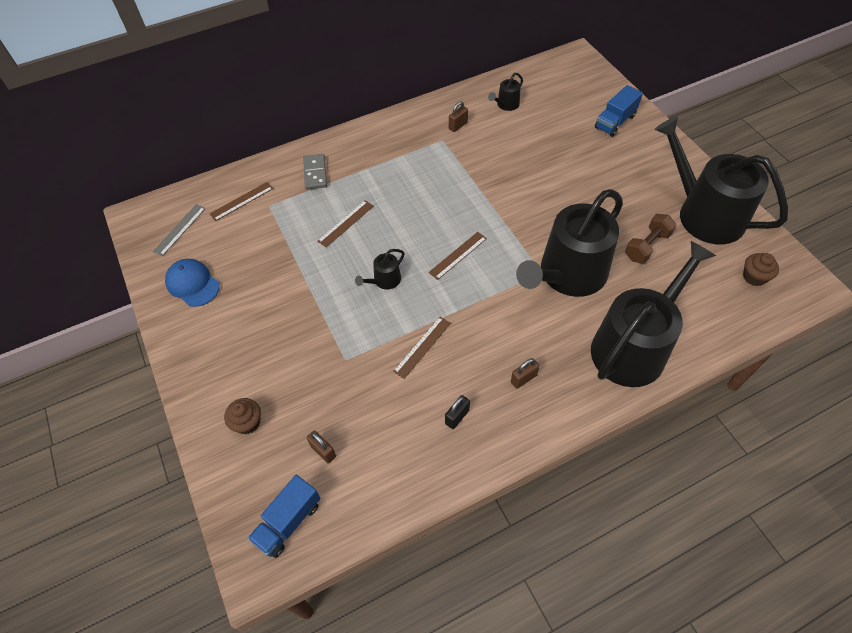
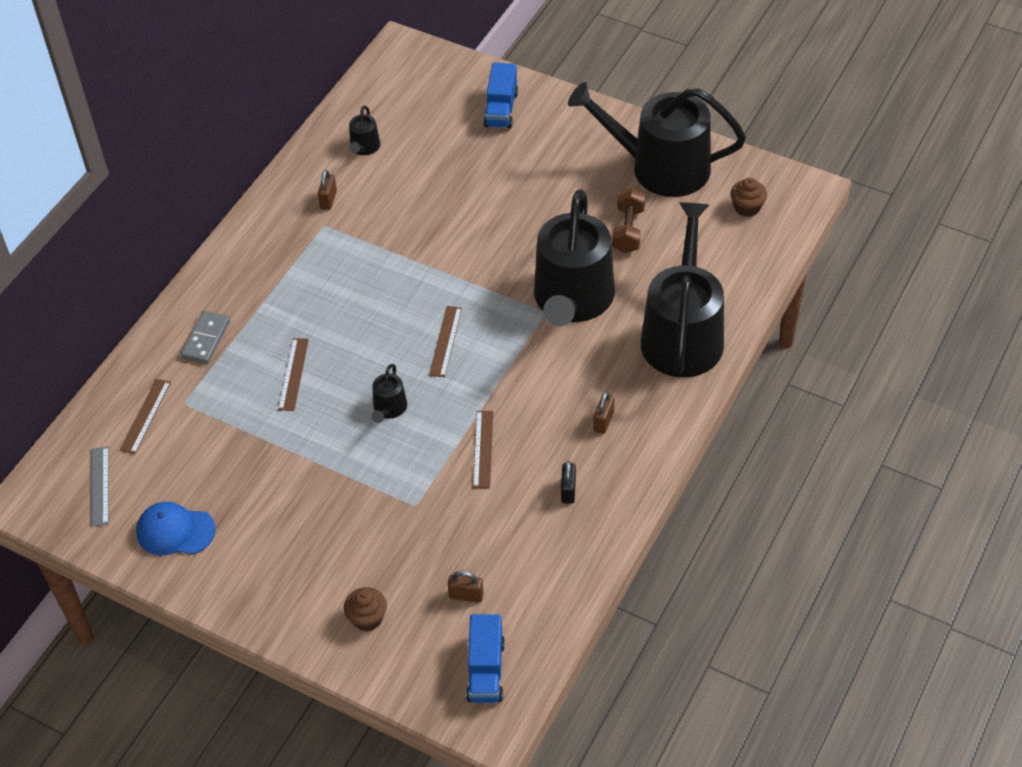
camera: 35 degrees left, 5 degrees down
(315, 173) = (206, 339): grey domino -> grey domino turned 60 degrees clockwise

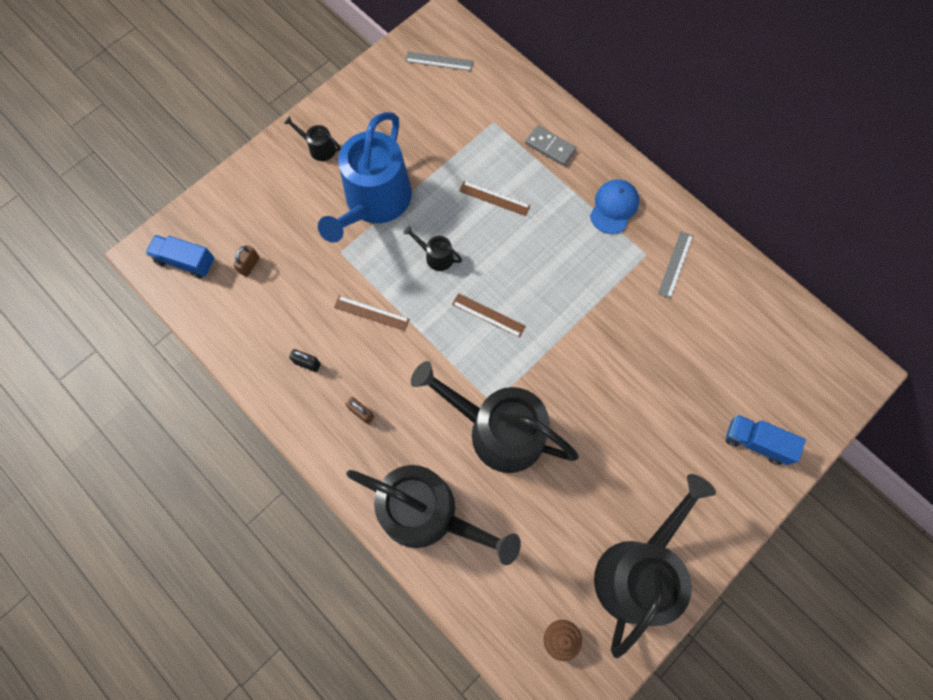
camera: 105 degrees right, 20 degrees up
(145, 416) = (490, 97): brown ruler -> none
(175, 531) = (383, 98): blue cap -> blue cap (614, 207)
(328, 200) = (675, 264): brown padlock -> grey ruler
(334, 492) = (374, 202): none -> blue watering can
(364, 147) = (733, 308): black watering can -> black watering can (319, 148)
(367, 618) = (261, 198): brown cupcake -> none
(628, 230) = (565, 509): brown dumbbell -> none

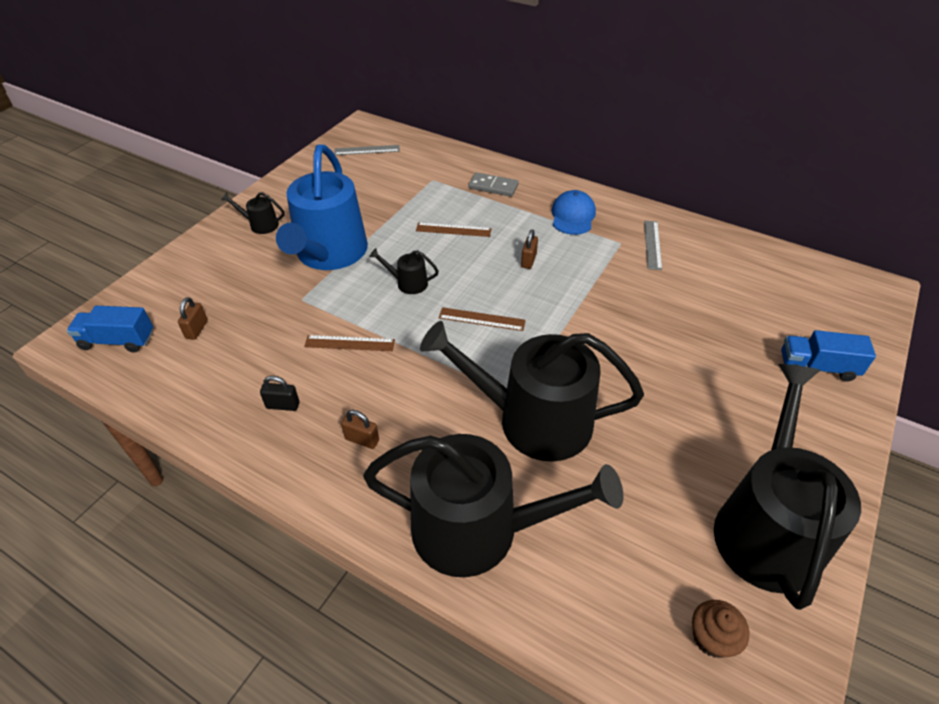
camera: 15 degrees left, 25 degrees down
(552, 256) = (528, 261): none -> brown padlock

